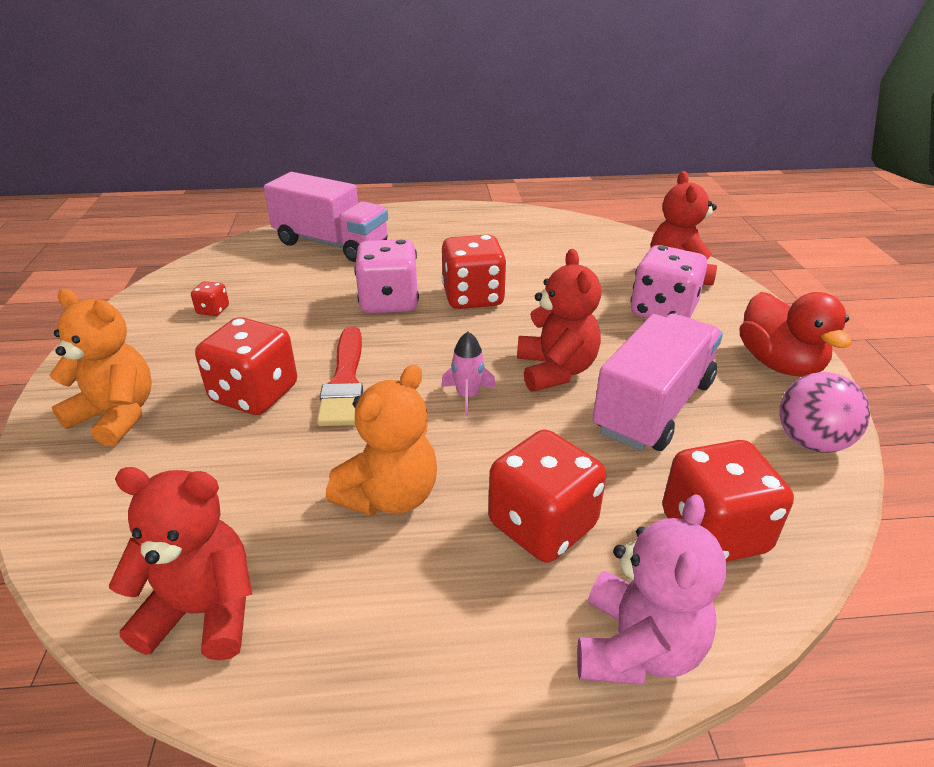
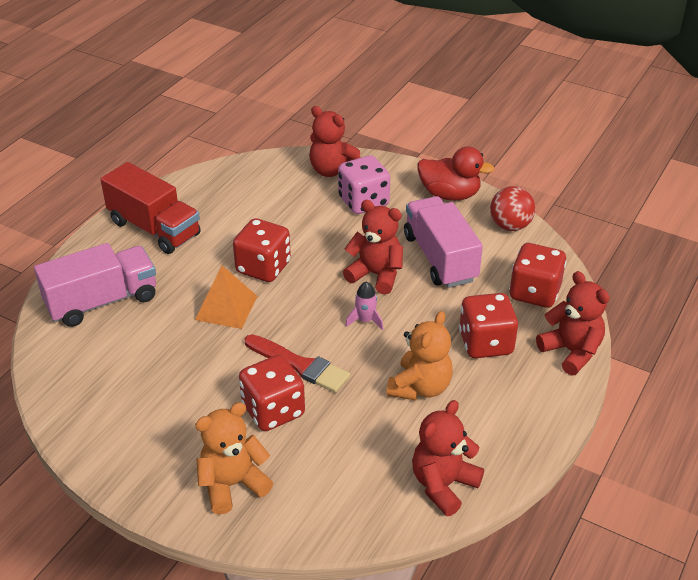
camera: 55 degrees left, 5 degrees up
(213, 310) = (137, 400): red dice -> none
(389, 302) = (226, 307): pink dice -> orange pyramid
(390, 496) = (420, 387): orange teddy bear -> orange teddy bear turned 45 degrees clockwise
(454, 227) = (154, 228): none -> red truck
(637, 647) = (571, 352): pink teddy bear -> red teddy bear
(811, 441) = (510, 226): pink ball -> red ball

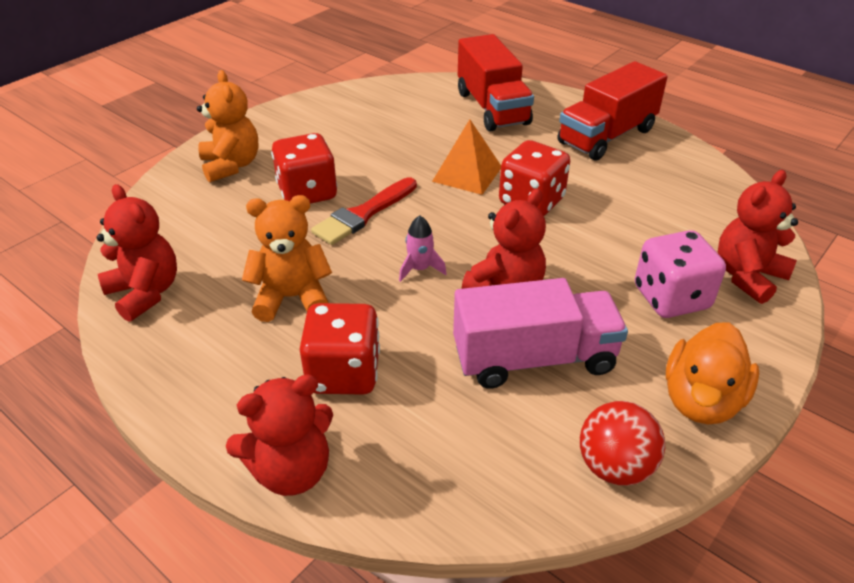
camera: 100 degrees right, 0 degrees up
(102, 301) = (492, 108): pink truck -> red truck
(420, 387) = (292, 298): orange teddy bear -> orange teddy bear turned 135 degrees clockwise
(449, 194) = (701, 400): red duck -> orange duck
(534, 292) = (435, 457): red dice -> none

